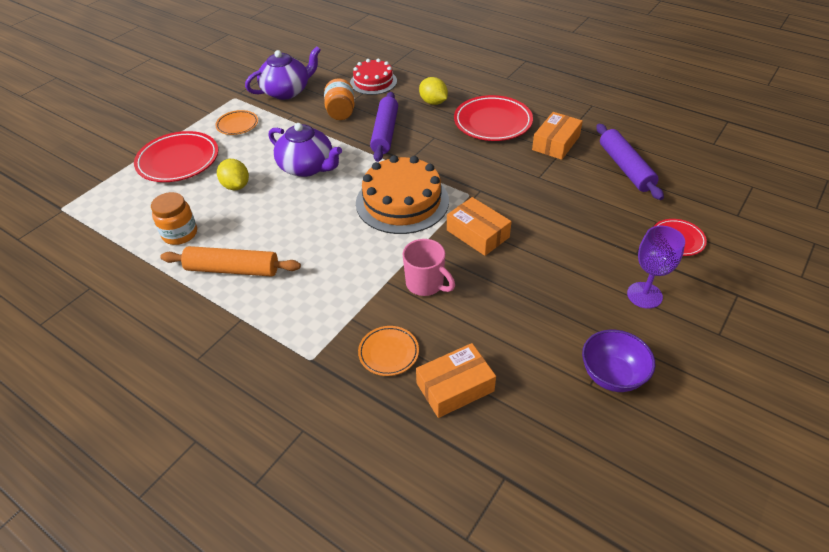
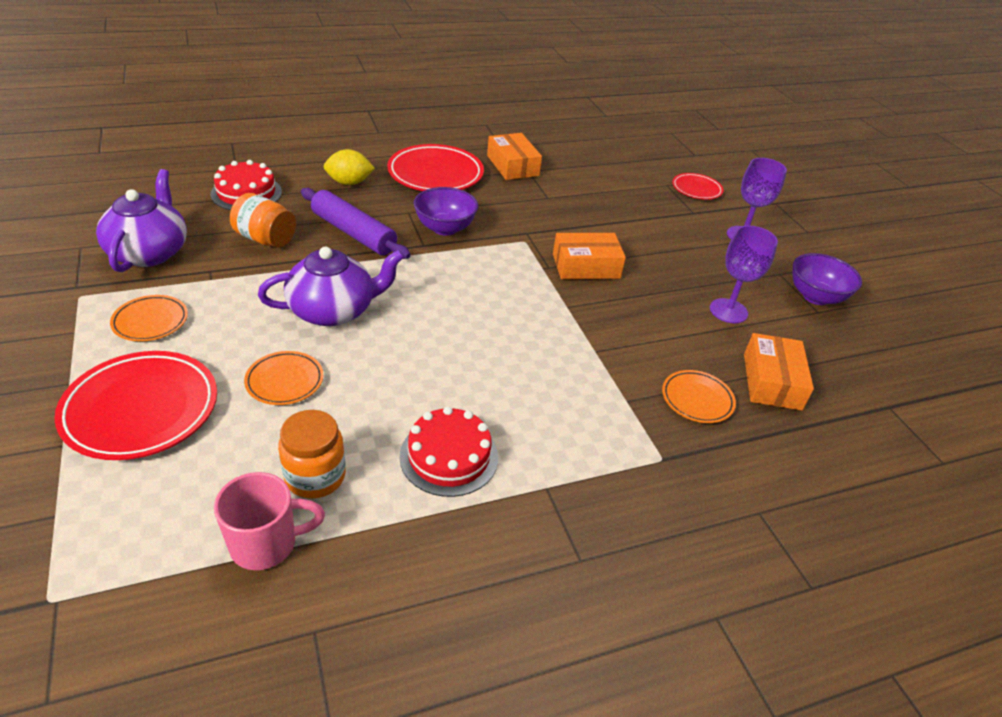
camera: 60 degrees left, 5 degrees down
(232, 269) = (449, 456): orange rolling pin -> red cake
(236, 186) = (285, 381): yellow lemon -> orange plate
(402, 202) = (485, 281): orange cake -> none
(426, 284) = (624, 329): pink mug -> pink mug (266, 543)
(437, 158) = (445, 228): none -> purple bowl
(518, 328) = (728, 311): none -> purple goblet
(625, 168) = (588, 159): purple rolling pin -> none

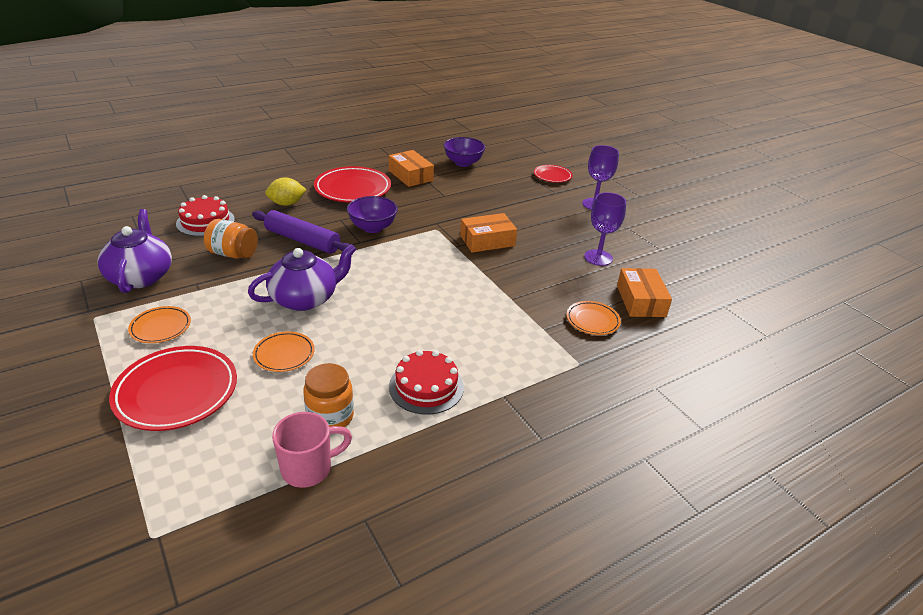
camera: 10 degrees left, 5 degrees down
(815, 297) = (656, 239): purple bowl -> purple bowl (463, 163)

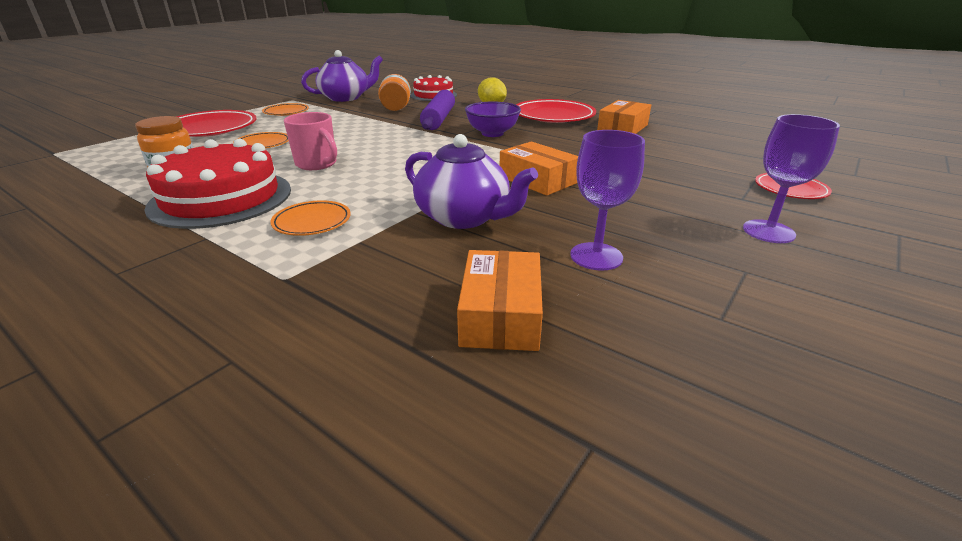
camera: 70 degrees right, 5 degrees down
(305, 298) = (348, 135): purple teapot -> purple teapot (464, 217)
(308, 468) = (107, 177): pink mug -> pink mug (317, 164)
(426, 387) = (221, 198): red cake -> red cake, size x1.59
(463, 163) = (703, 141): purple bowl -> none
(592, 320) = (403, 275): orange plate -> orange plate (312, 222)
(641, 301) = (501, 314): orange box -> orange box turned 60 degrees counterclockwise

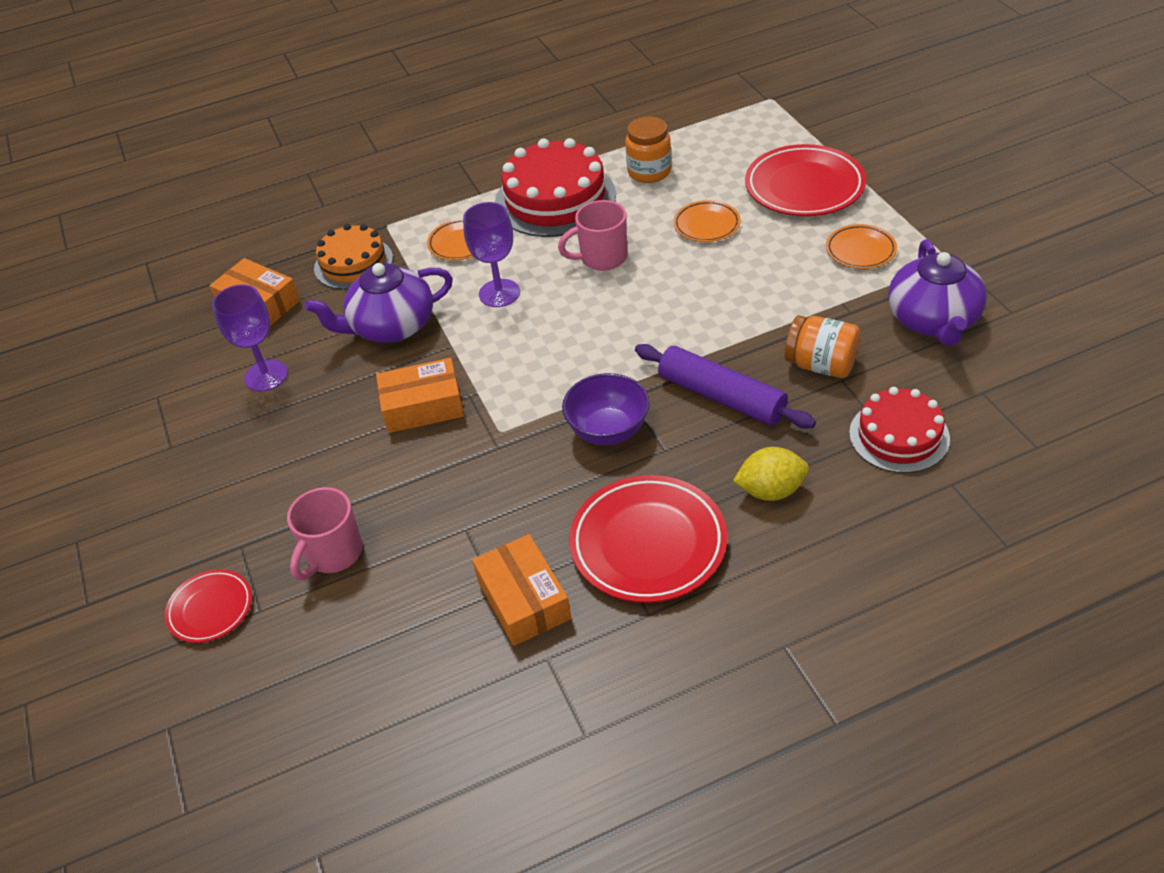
camera: 125 degrees right, 15 degrees up
(376, 273) = (353, 263): none -> orange cake
(686, 170) = (333, 554): none -> pink mug
(768, 231) = (184, 509): purple goblet -> purple goblet (499, 293)

